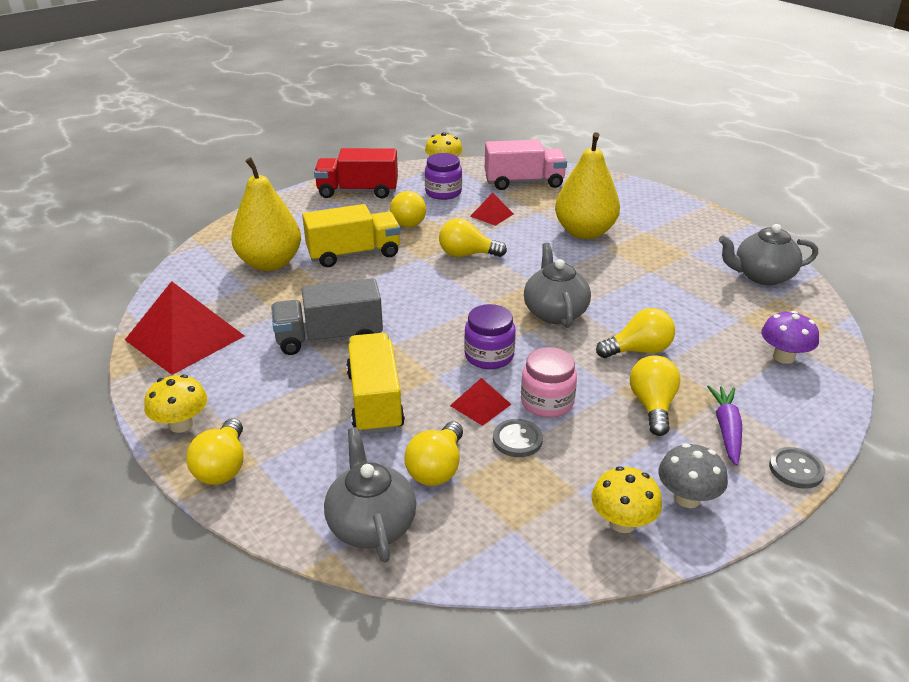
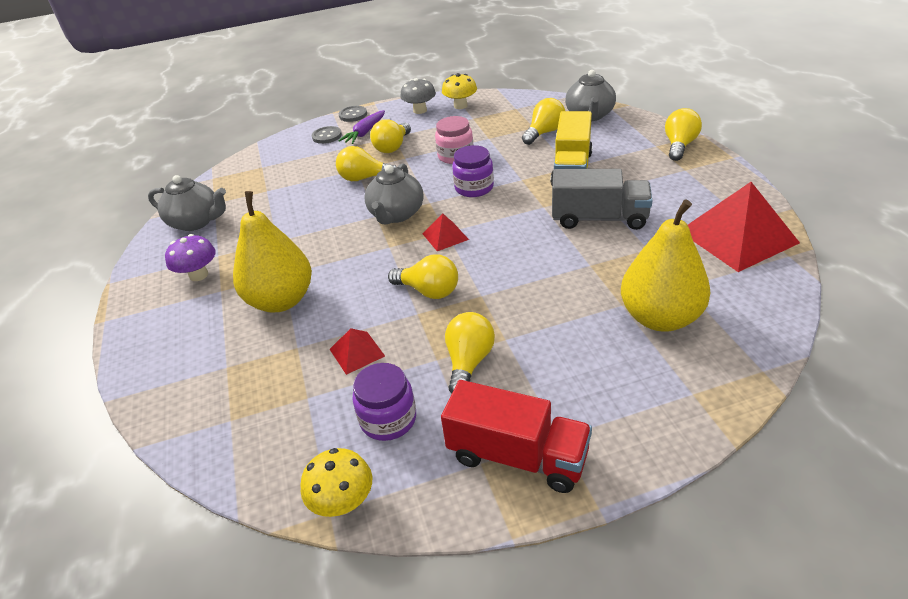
camera: 155 degrees left, 5 degrees up
(181, 424) = (716, 170): yellow mushroom -> none
(354, 254) = (555, 315): yellow truck -> none
(480, 405) = (500, 159): red pyramid -> red pyramid (445, 236)
(517, 439) = (488, 140): grey button -> grey button (327, 136)
(524, 182) = (259, 418): pink truck -> none
(783, 357) = (277, 163): purple mushroom -> purple mushroom (199, 275)

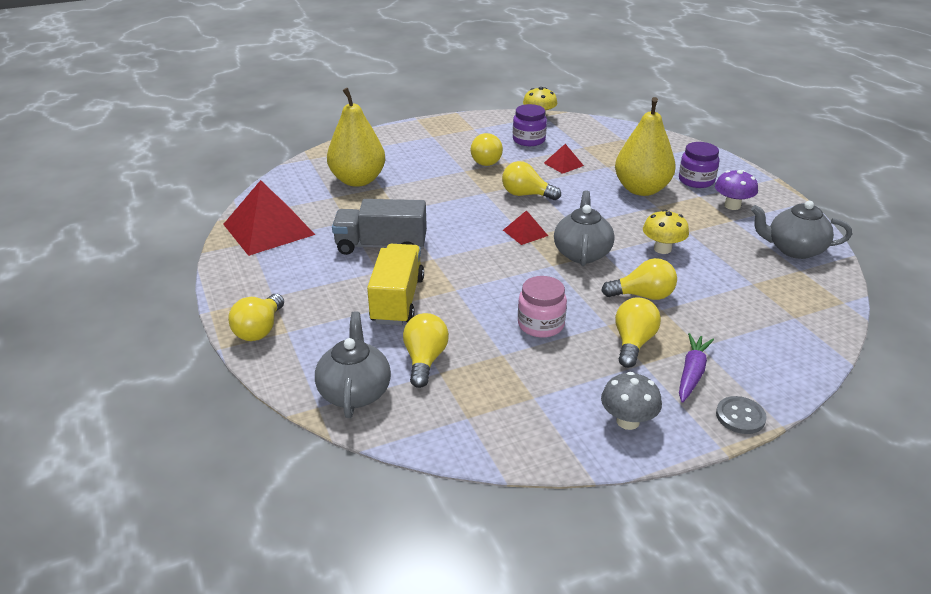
camera: 170 degrees right, 5 degrees down
(327, 136) = (747, 369): grey button -> none
(460, 106) = (561, 429): yellow mushroom -> yellow mushroom (662, 249)
(474, 188) = (508, 280): purple jar -> purple jar (696, 180)
(517, 456) = (455, 130): red truck -> none
(544, 133) = (425, 360): yellow light bulb -> yellow light bulb turned 150 degrees clockwise

